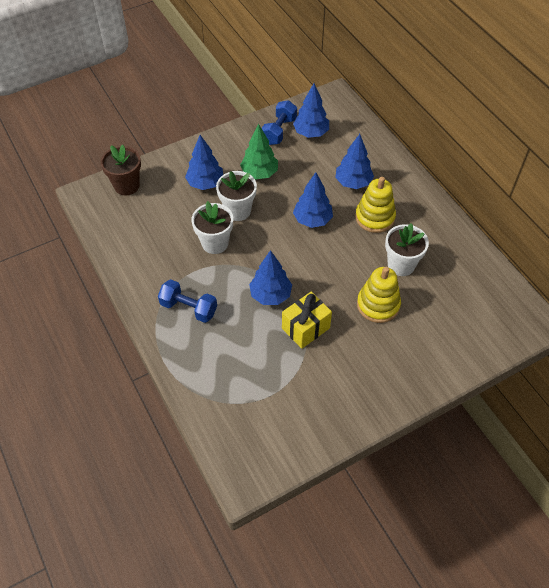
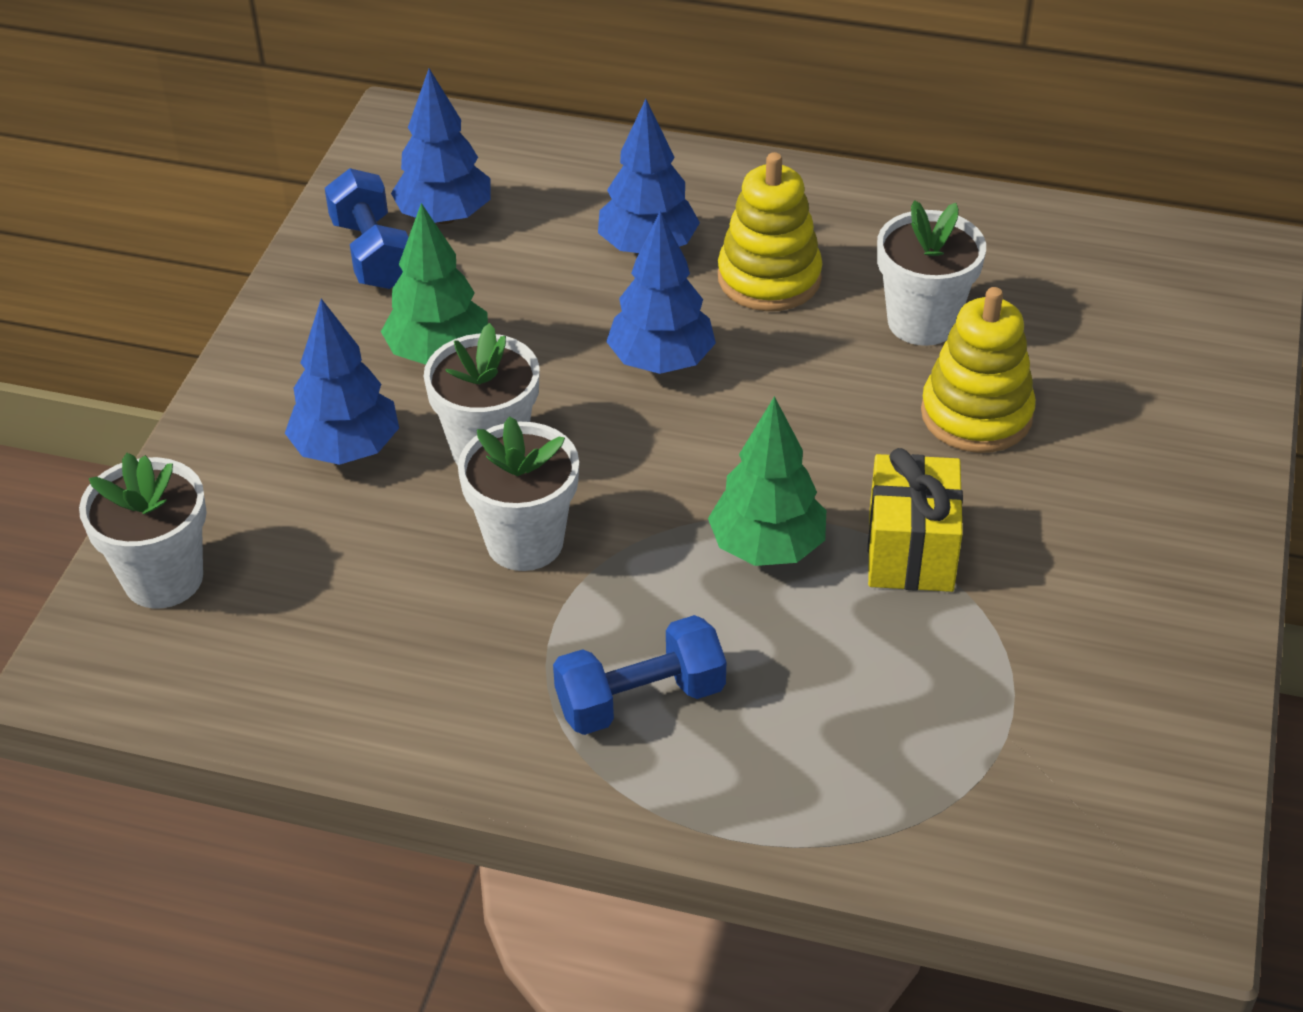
camera: 45 degrees left, 10 degrees down
(126, 185) = (163, 578): brown flower pot -> white flower pot
(270, 295) = (767, 548): blue tree -> green tree

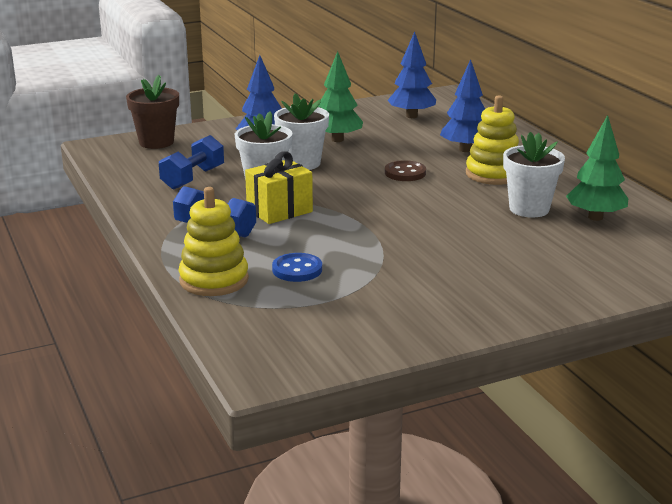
camera: 50 degrees right, 20 degrees down
(163, 578) = (156, 142): white flower pot -> brown flower pot
(372, 253) = (369, 113): blue dumbbell -> blue dumbbell (193, 178)
(661, 362) = (405, 173): blue tree -> brown button
(767, 548) = (335, 224): green tree -> green tree (595, 217)
(882, 681) = (297, 269): none -> blue button
(910, 551) = (383, 251): yellow gift -> yellow gift (279, 211)
(976, 414) = (493, 237): yellow stacking toy -> yellow stacking toy (214, 280)

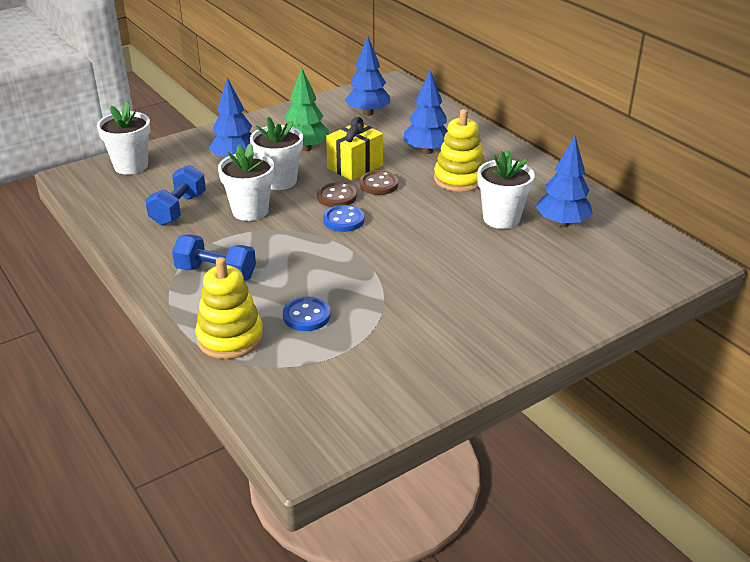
camera: 10 degrees left, 10 degrees up
(156, 142) = (131, 166): brown flower pot -> white flower pot
(279, 211) = (272, 243): yellow gift -> yellow gift (355, 167)
(358, 179) = (336, 197): none -> brown button
(359, 198) = (343, 220): none -> blue button
(595, 217) = (562, 223): green tree -> blue tree

